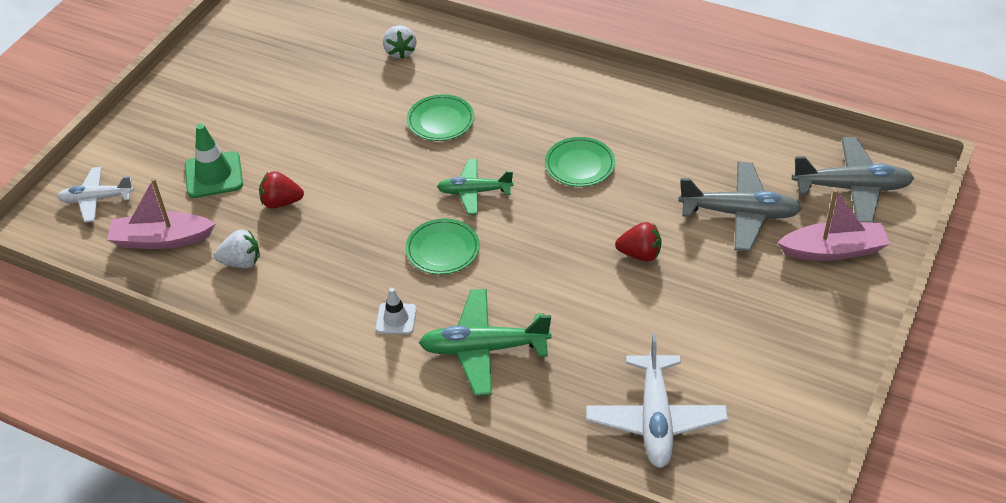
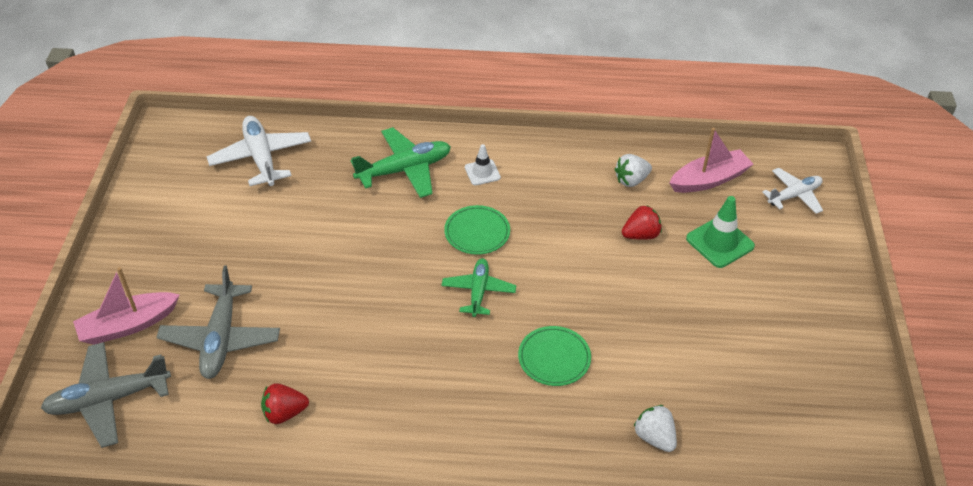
camera: 155 degrees right, 0 degrees up
(474, 192) = (478, 291): green plane -> green plane turned 60 degrees counterclockwise
(579, 165) = (391, 347): green plate -> none
(640, 254) = (306, 274): red strawberry -> red strawberry (284, 413)
(739, 213) = (221, 338): grey plane -> grey plane turned 75 degrees counterclockwise

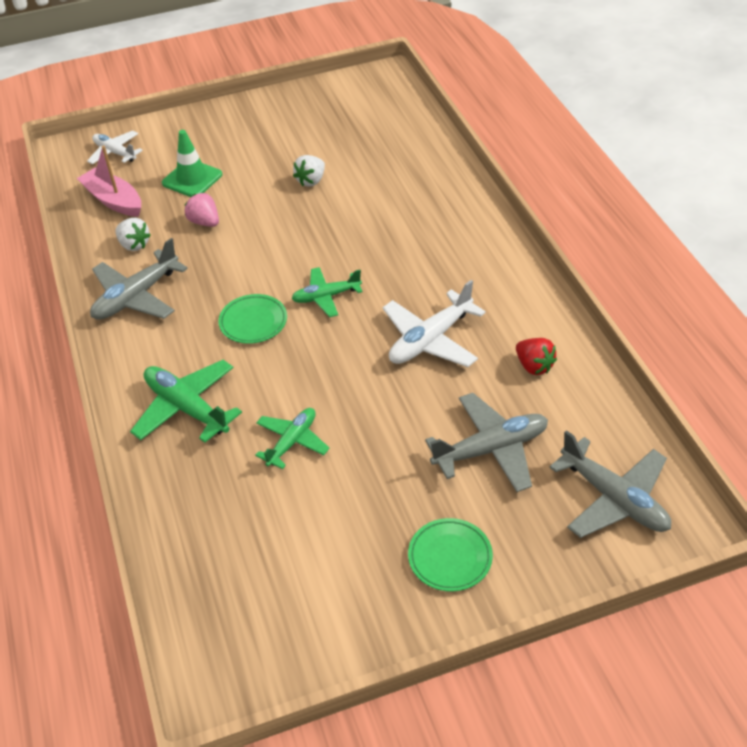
camera: 110 degrees left, 0 degrees up
(128, 325) = (526, 535): pink boat -> none
(261, 158) = (221, 548): white plane -> white plane (430, 340)
(325, 219) = (292, 442): none -> green plane
(482, 172) = (165, 346): white traffic cone -> none
(554, 358) = (371, 232): green plate -> green plate (450, 557)
(557, 168) = (136, 296): none -> grey plane
(641, 235) = (204, 222): red strawberry -> pink strawberry
(654, 437) = (410, 167): white strawberry -> white strawberry (311, 181)

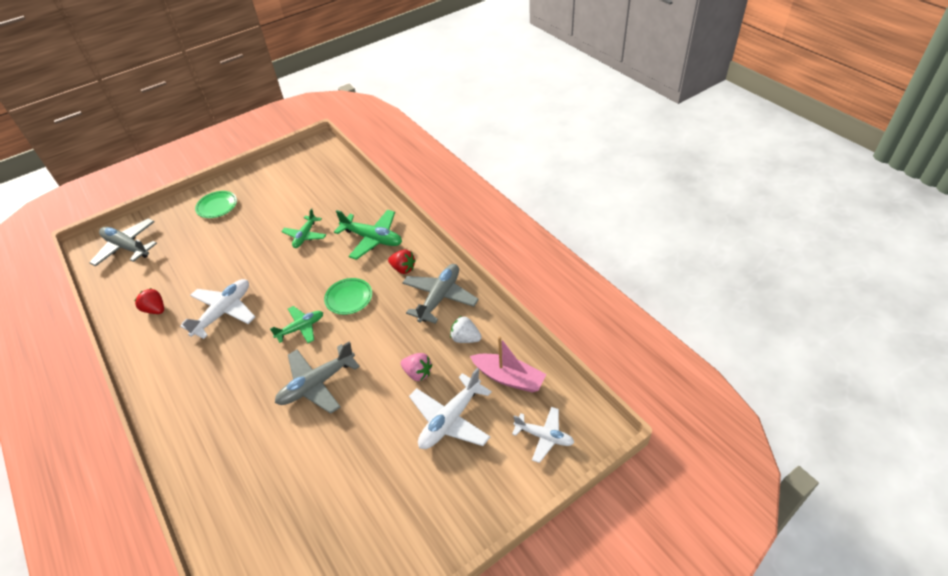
camera: 165 degrees right, 0 degrees up
(163, 347) = (403, 269): none -> red strawberry
(192, 179) = (450, 419): green traffic cone -> white plane
(311, 181) = (336, 443): white strawberry -> none
(491, 449) = (191, 256): grey plane -> grey plane (317, 384)

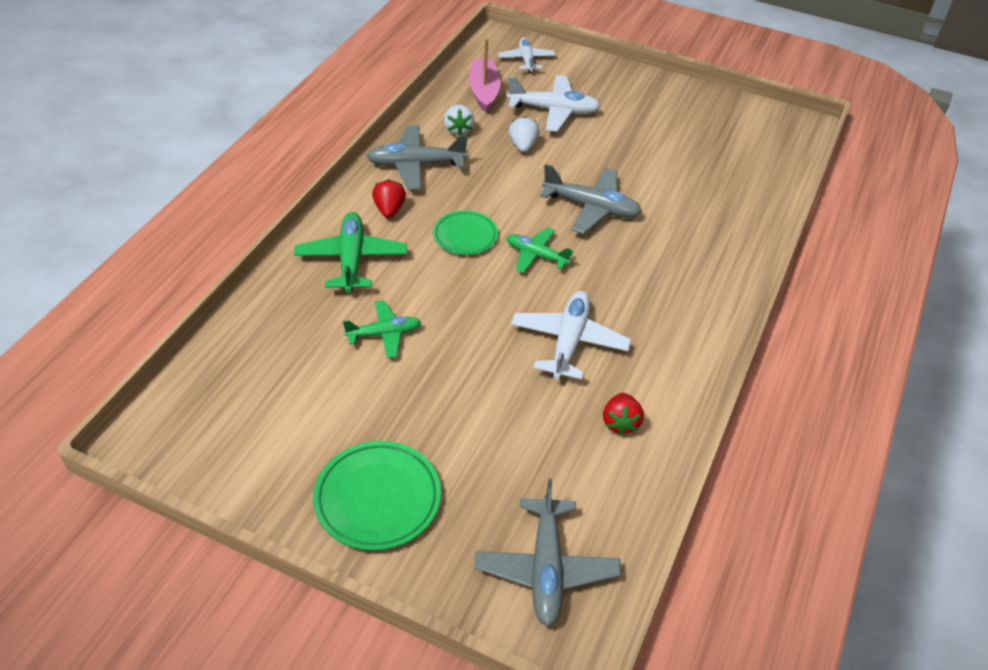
camera: 125 degrees left, 0 degrees up
(217, 206) = (377, 498): green plate -> green plate, size x1.53
(224, 312) = (569, 342): white plane -> white plane turned 105 degrees clockwise
(417, 373) = (523, 146): pink strawberry -> white strawberry

